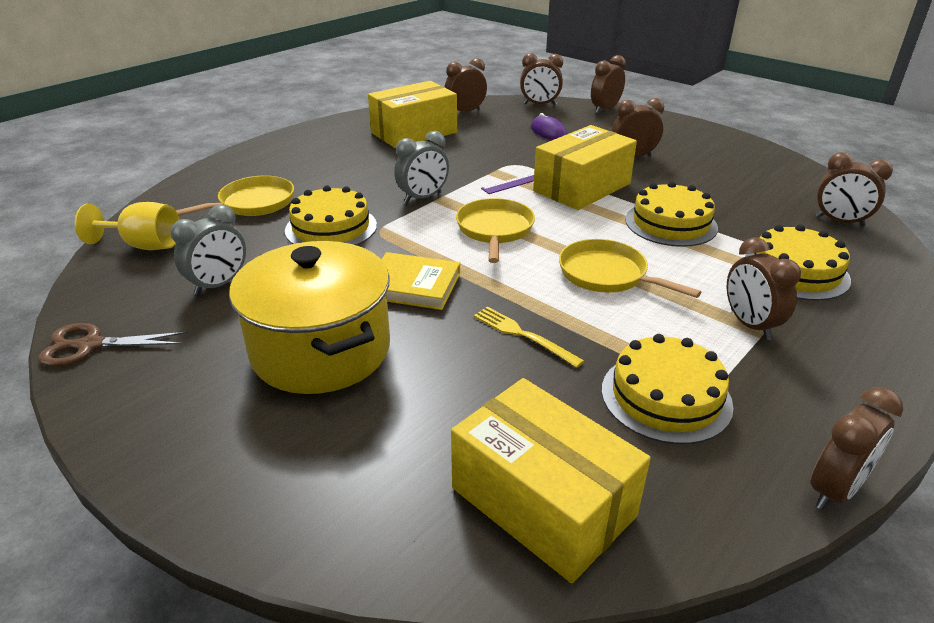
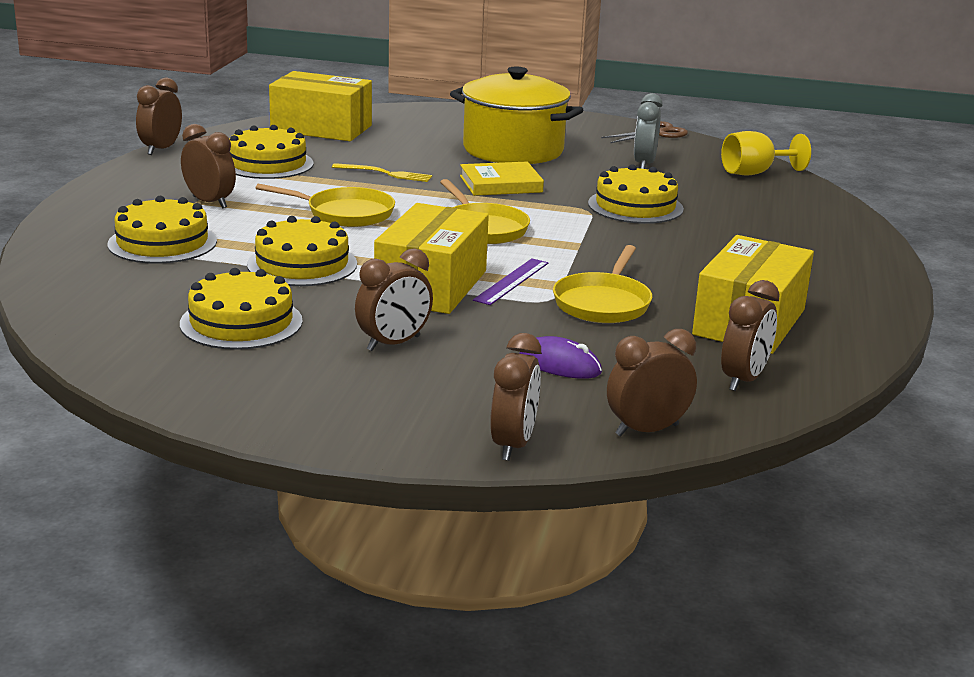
camera: 150 degrees right, 10 degrees down
(253, 203) = (746, 211): yellow pan -> yellow pan (603, 303)
(423, 198) = (595, 243): grey clock -> none
(727, 185) = (241, 322): none -> yellow cake
(840, 222) = (93, 300): brown clock -> none

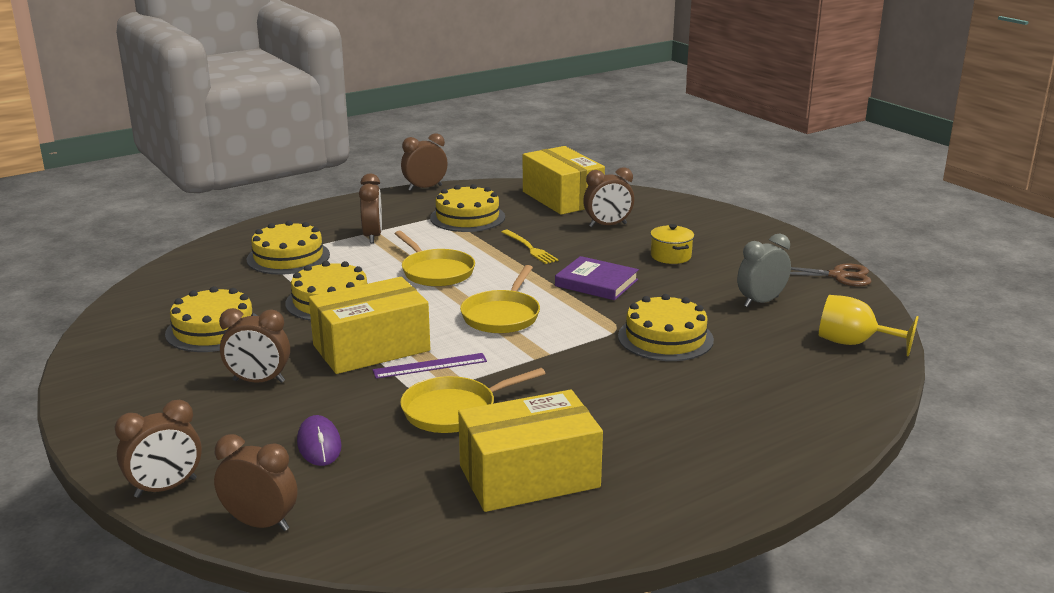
camera: 45 degrees right, 0 degrees up
(500, 184) = (596, 283): yellow book -> purple book
(513, 150) = (671, 256): yellow pot -> yellow pot, size x0.42
(743, 380) = (413, 522): brown clock -> brown clock (608, 225)

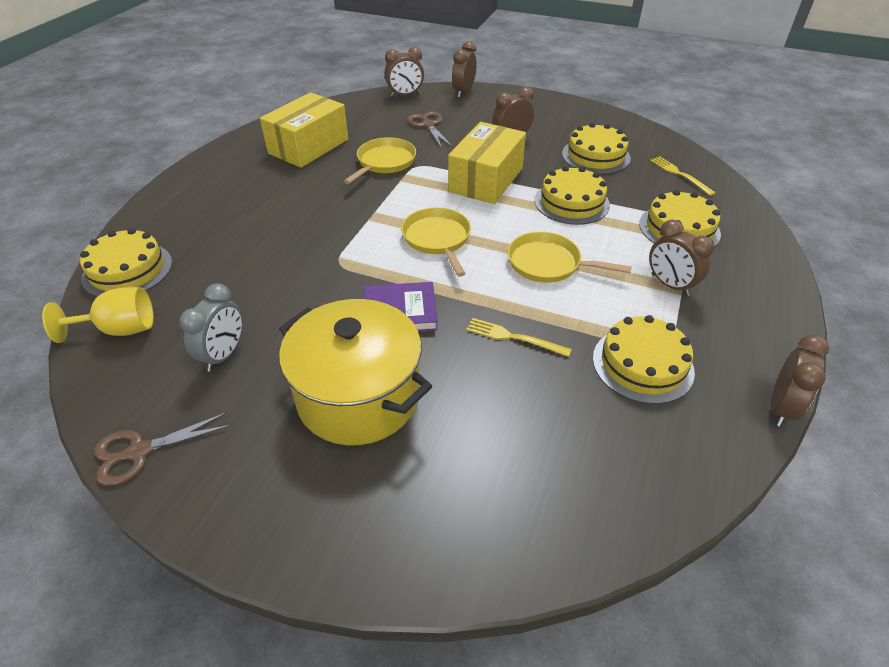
camera: 145 degrees right, 20 degrees up
(184, 287) = (679, 174): none -> yellow fork
(319, 444) = (428, 125): purple mouse -> brown scissors
(430, 366) = (433, 182): purple ruler -> none
(562, 198) = (602, 479): yellow box -> none
(608, 225) = (480, 432): brown clock -> none
(665, 338) = (292, 268): yellow cake -> yellow cake (127, 270)
(671, 256) = (358, 397): yellow pot -> yellow pot, size x2.36

